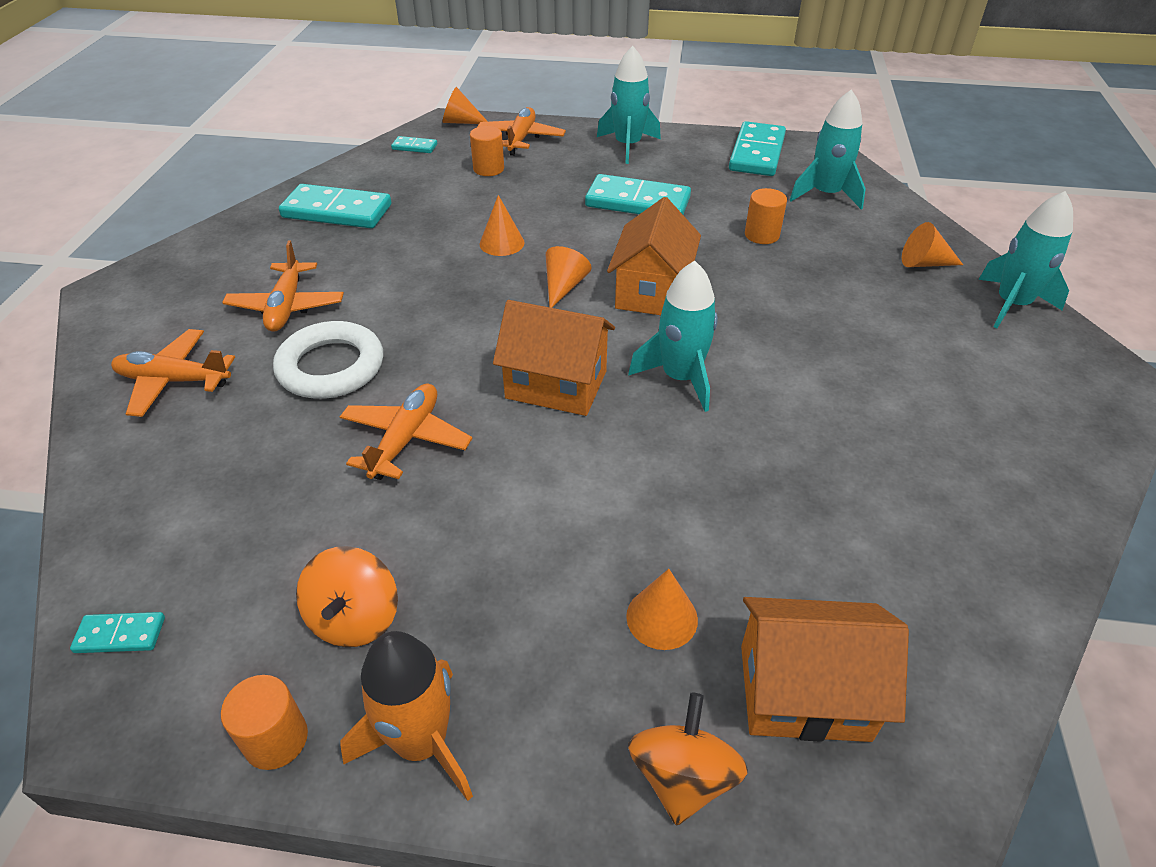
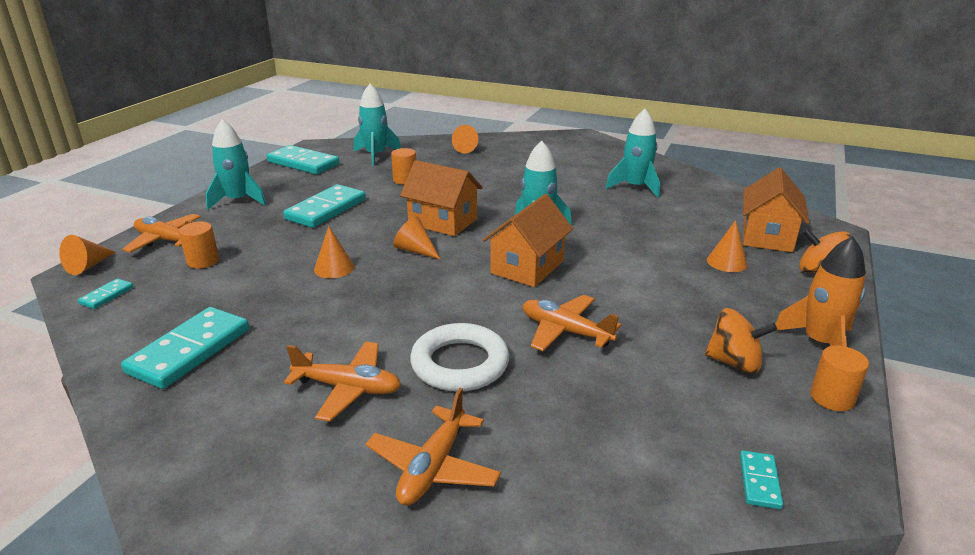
camera: 75 degrees left, 15 degrees down
(1012, 305) = (516, 140): turquoise rocket -> turquoise rocket (635, 187)

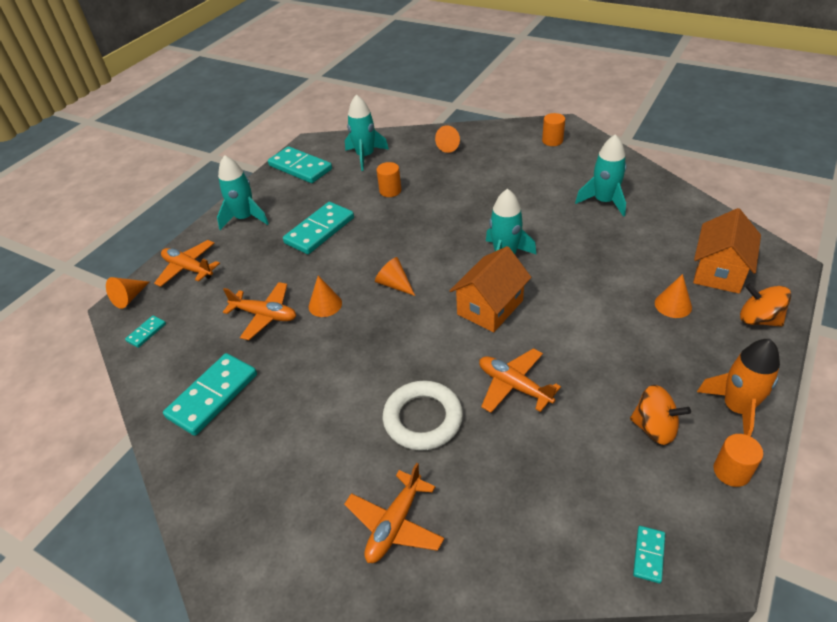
camera: 10 degrees right, 15 degrees up
(203, 261) = (219, 294): orange cylinder -> orange cylinder (552, 141)
(348, 388) = (333, 441): orange plane -> orange plane (265, 315)
(443, 221) = (420, 247): orange house -> none

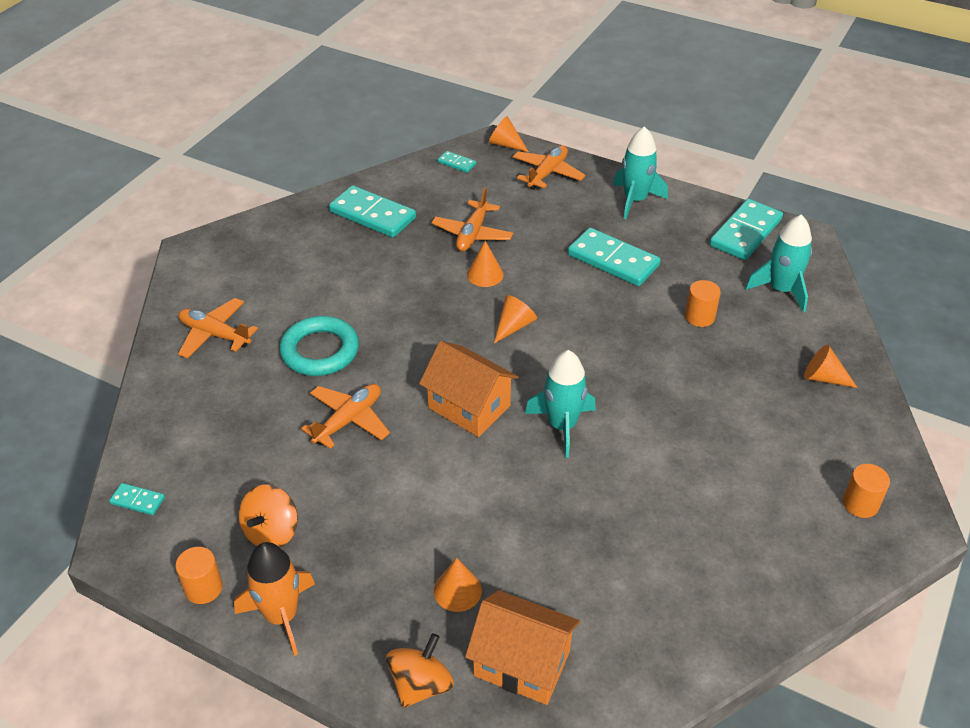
camera: 85 degrees right, 0 degrees up
(423, 419) = (320, 351): white ring -> turquoise ring
(604, 201) = (690, 550): turquoise rocket -> none

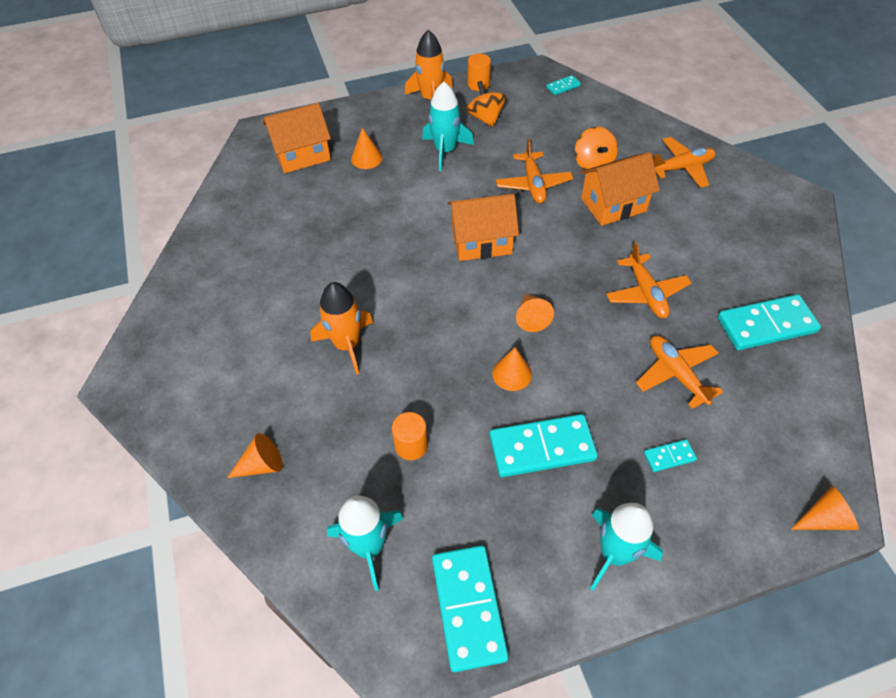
camera: 135 degrees right, 10 degrees up
(320, 351) = (613, 205): turquoise ring -> orange house
(421, 684) = (338, 120): orange spinning top -> orange spinning top (593, 164)
(457, 163) = (813, 445): turquoise domino -> turquoise domino (669, 457)
(485, 274) = (611, 343): orange cone -> orange cone (512, 374)
(547, 173) = (732, 512): orange plane -> orange plane (646, 293)
(562, 426) = (413, 273): turquoise rocket -> turquoise rocket (445, 151)
(681, 411) = (347, 345): none -> orange rocket
(860, 504) = (170, 369): orange cylinder -> none

